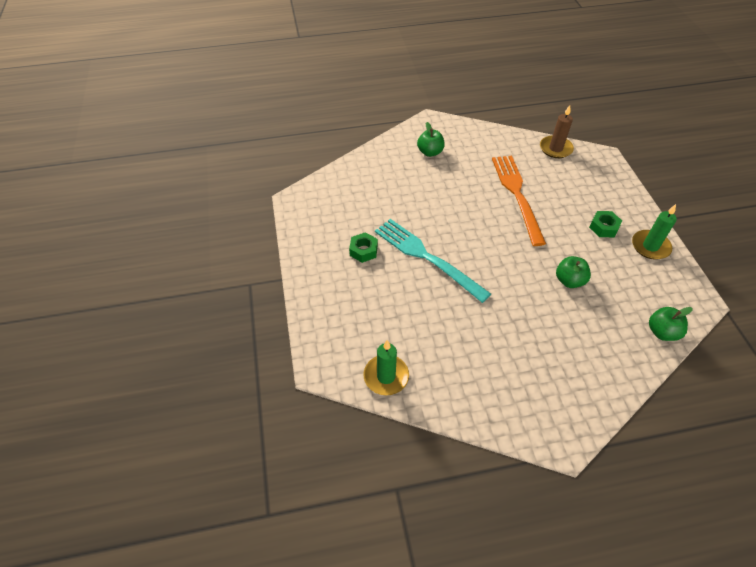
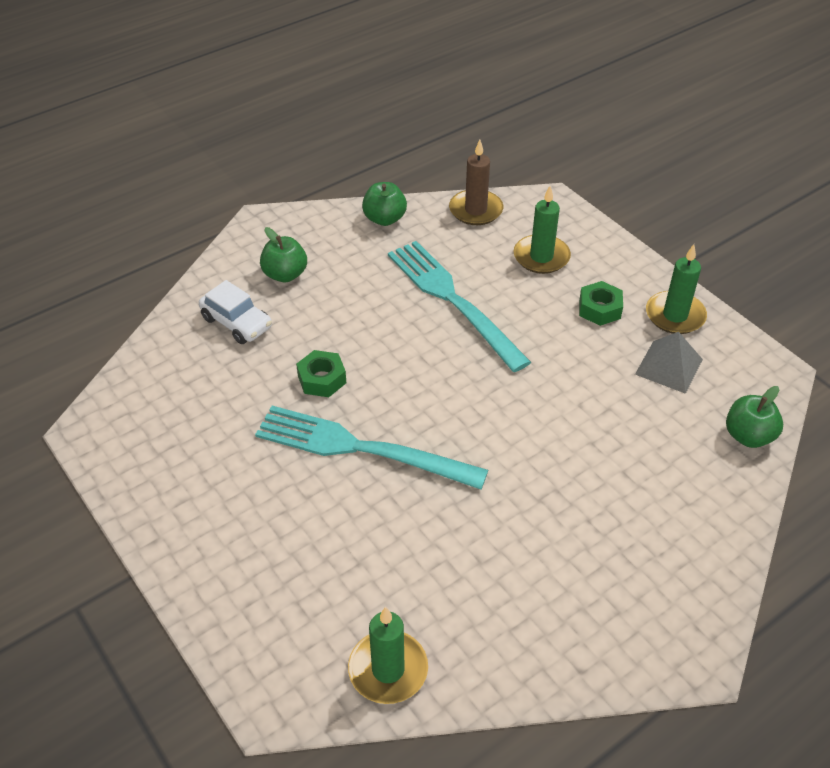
camera: 25 degrees left, 5 degrees down
(363, 250) = (252, 474): green nut -> green nut (322, 379)
(392, 170) = (237, 323): none -> white car
(516, 194) = (451, 299): orange fork -> turquoise fork
(569, 281) = (590, 407): green apple -> green apple (384, 219)
(582, 187) = (541, 257): none -> green candle
(631, 274) = (669, 366): none -> grey pyramid

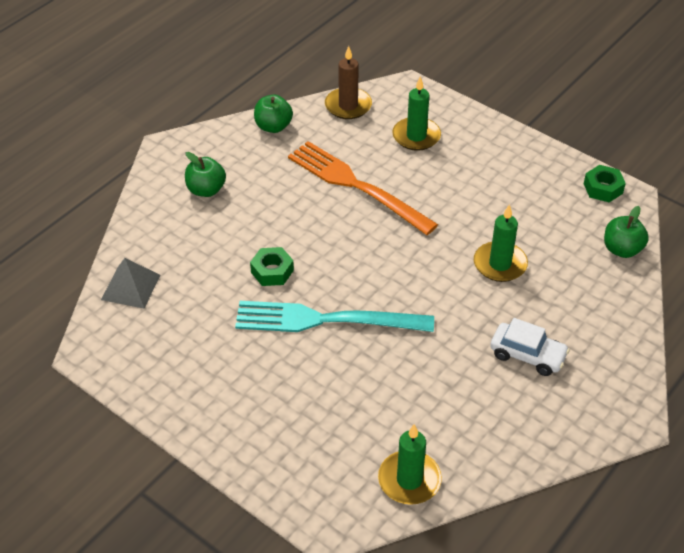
camera: 15 degrees left, 0 degrees up
(237, 323) = (181, 238): white car -> white car (527, 355)
(451, 299) = (355, 185): turquoise fork -> orange fork
(599, 309) = (477, 171): green nut -> green nut (603, 188)
(669, 366) = (546, 207): grey pyramid -> grey pyramid (131, 287)
(675, 315) = (538, 165): green candle -> green candle (500, 264)

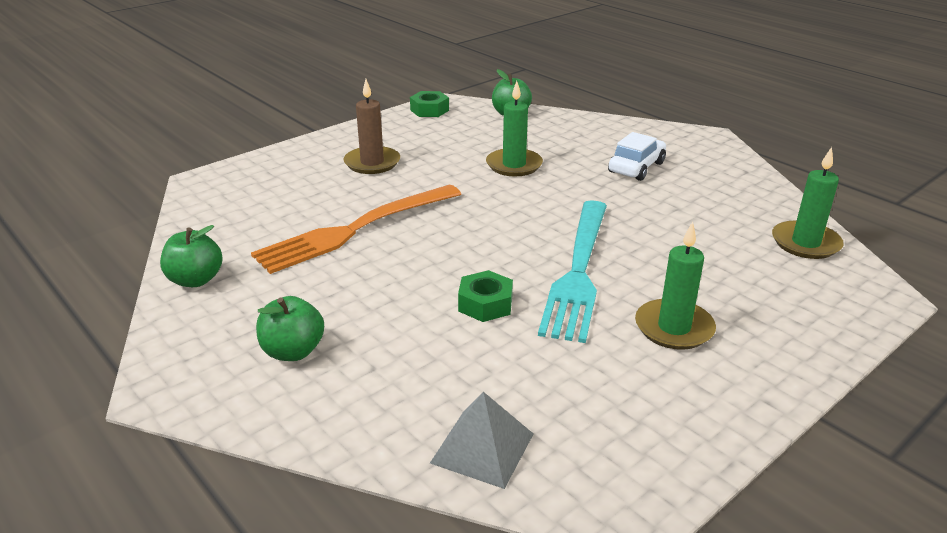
camera: 80 degrees left, 15 degrees down
(348, 106) = (201, 220): brown candle -> brown candle (372, 163)
(416, 136) = (293, 185): green candle -> green candle (674, 328)

